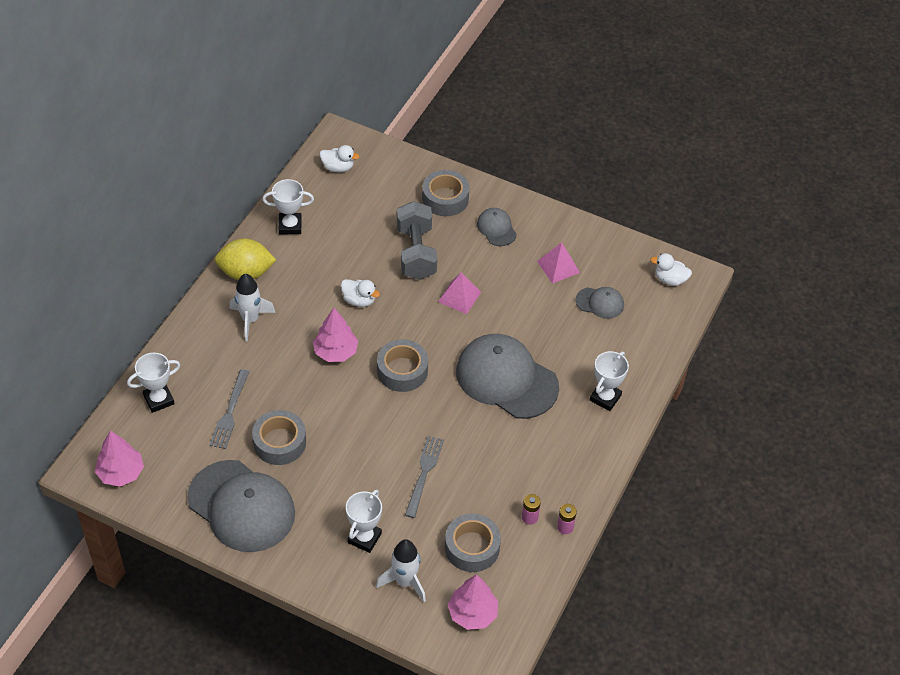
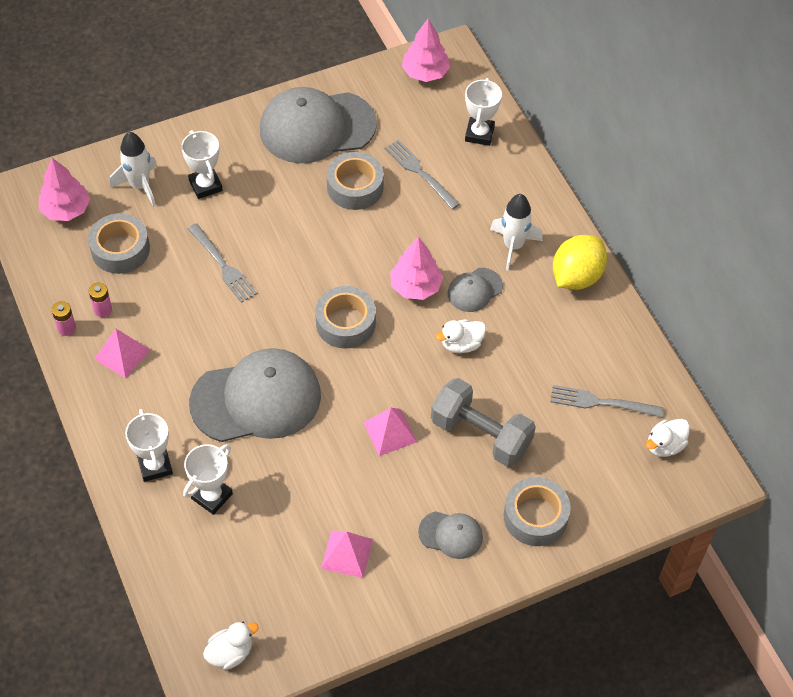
camera: 130 degrees right, 5 degrees up
(290, 226) = (611, 349): white trophy -> white trophy (211, 496)
(336, 210) = (601, 402): none -> grey fork
(550, 477) = (122, 354): none -> pink pyramid
(600, 303) = (265, 555): grey cap -> grey cap (474, 290)

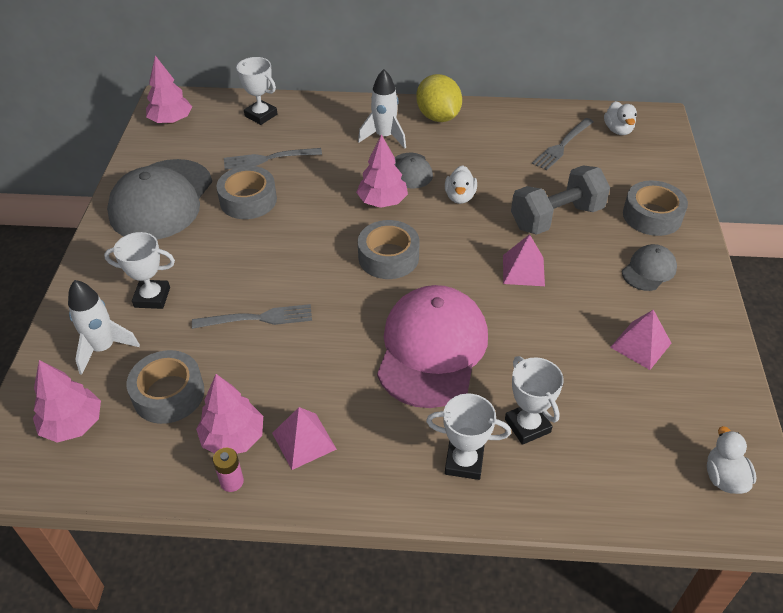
camera: 60 degrees left, 10 degrees down
(103, 309) = (233, 438): pink battery -> pink tree
(256, 399) = (432, 349): grey cap -> pink cap

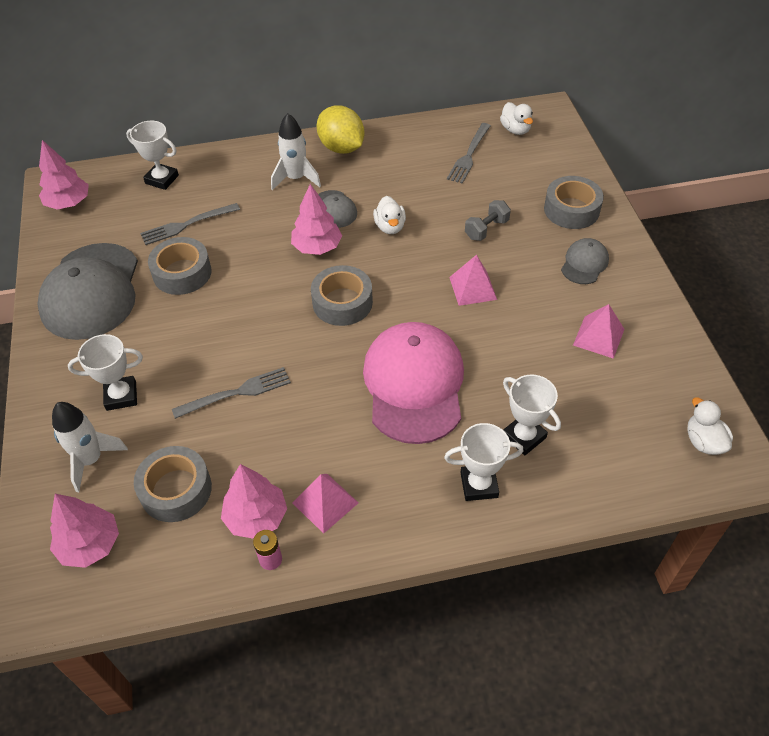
camera: 15 degrees left, 5 degrees up
(556, 217) = (486, 229): grey dumbbell -> grey dumbbell, size x0.54

